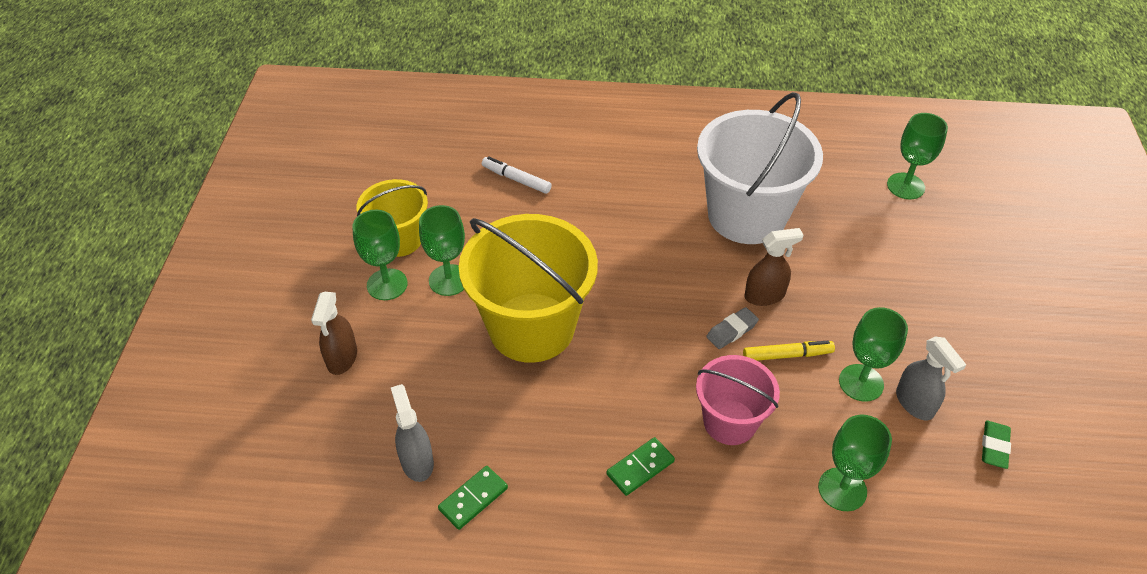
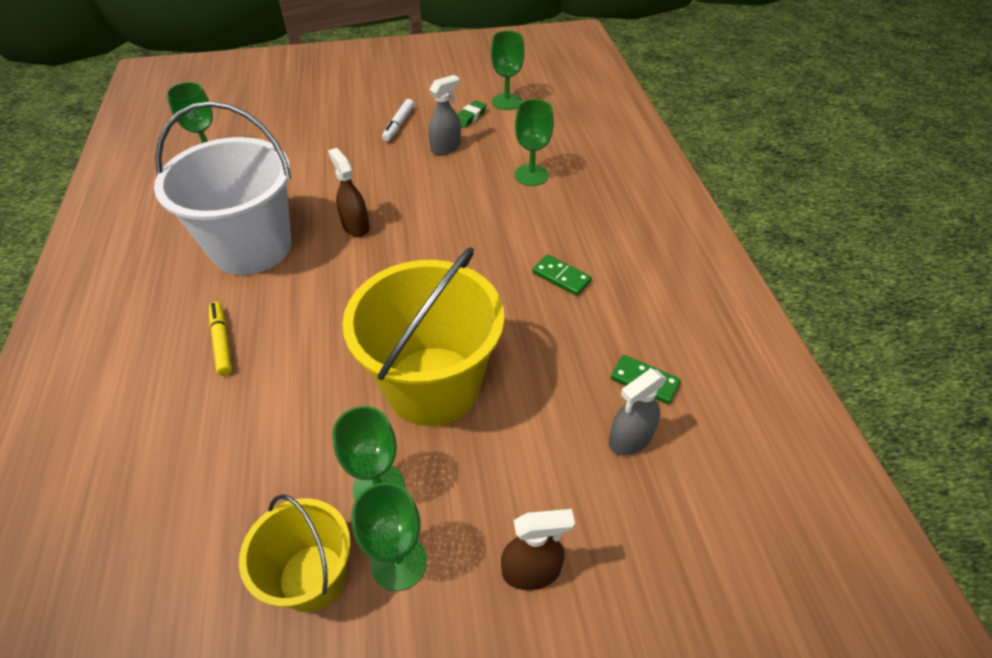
camera: 105 degrees left, 0 degrees up
(516, 179) = (187, 462): white marker -> white marker (399, 124)
(729, 422) = (496, 233): pink bucket -> none
(731, 331) = (401, 241): grey eraser -> none
(787, 355) = (419, 208): yellow marker -> yellow marker (222, 342)
(861, 383) = (435, 171): green goblet -> green goblet (506, 101)
(994, 447) = (470, 117): green eraser -> green eraser turned 60 degrees counterclockwise

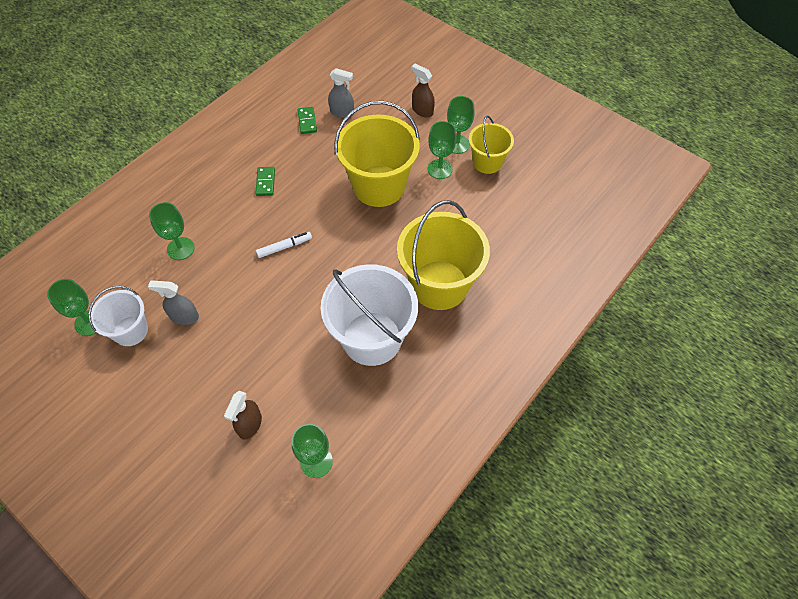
camera: 130 degrees left, 10 degrees up
(222, 342) = (439, 285): yellow marker -> yellow bucket
(355, 226) = (307, 301): brown spray bottle -> brown spray bottle (250, 425)
(399, 124) = (175, 370): white marker -> white marker (284, 247)
(470, 117) = (130, 331): green eraser -> white bucket

